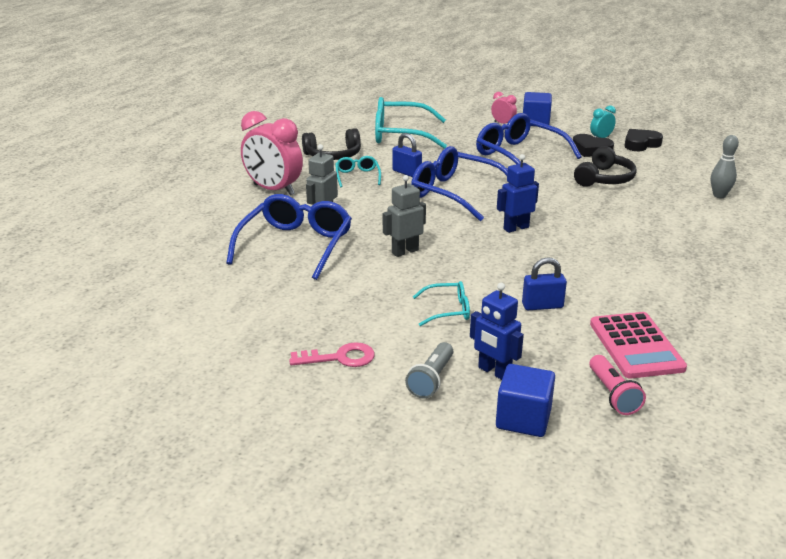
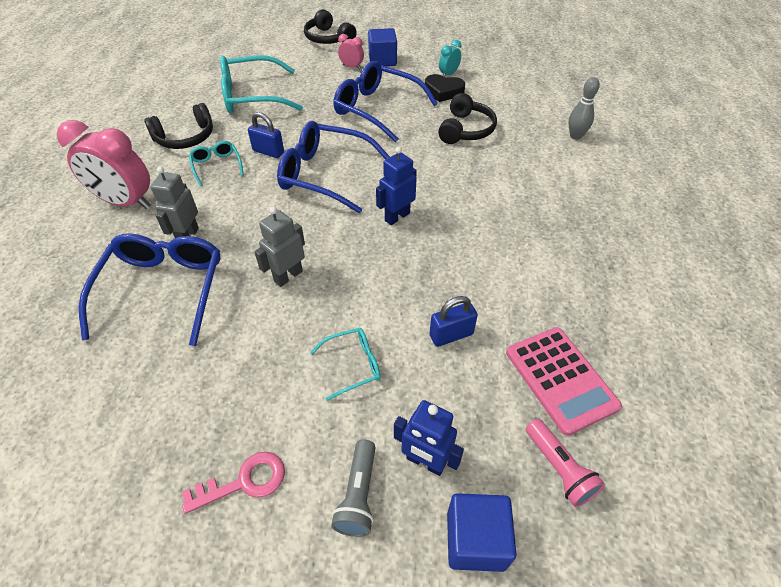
camera: 15 degrees left, 20 degrees up
(485, 101) = (328, 38): none -> black headphones
(640, 144) = (487, 77): black heart -> none

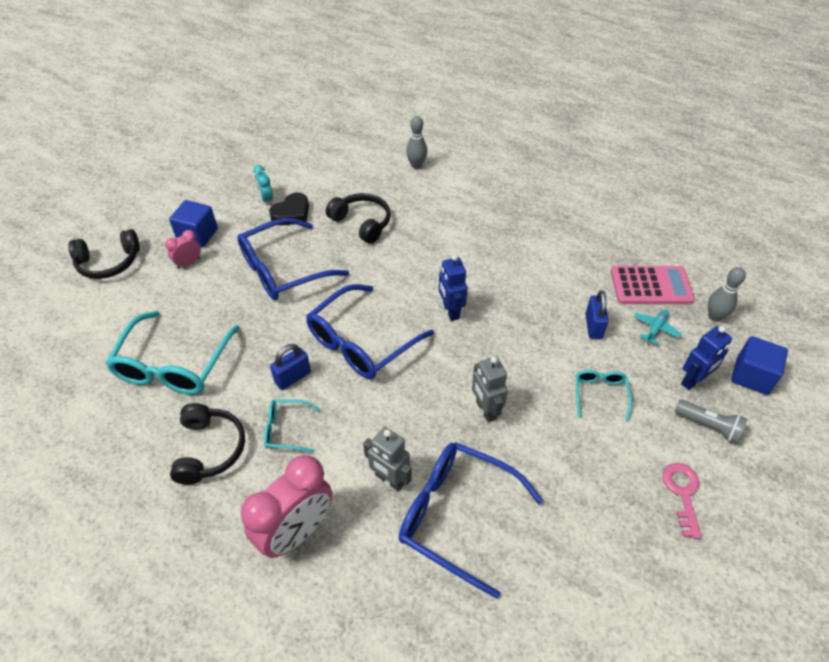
camera: 65 degrees left, 0 degrees up
(488, 400) = (655, 329): none -> turquoise plane
(559, 469) = (714, 317): pink flashlight -> grey bowling pin

